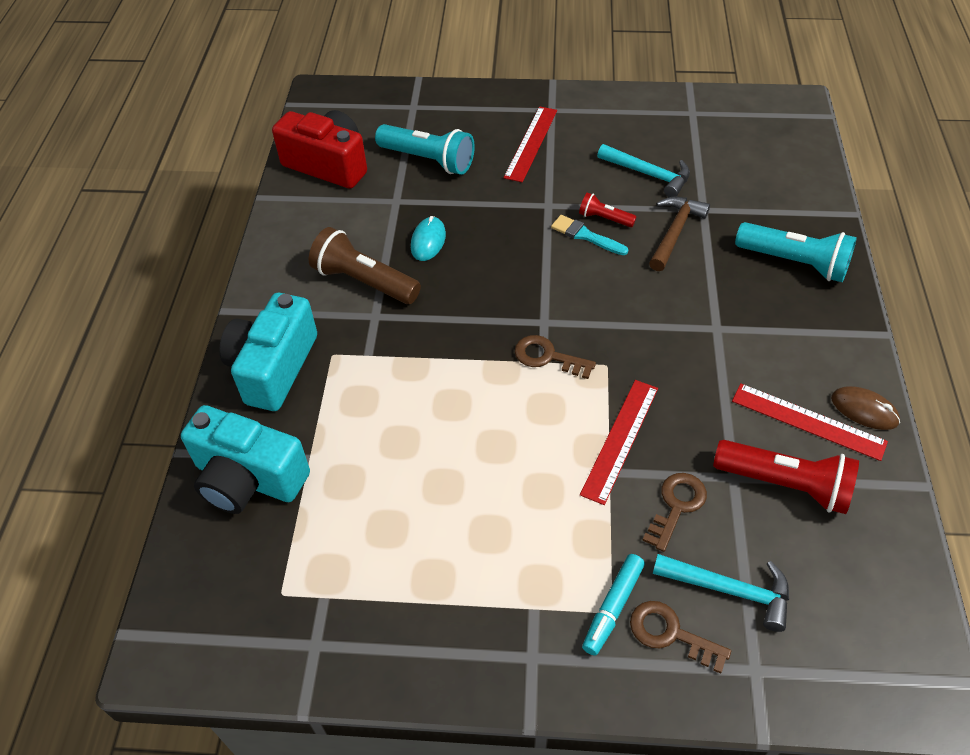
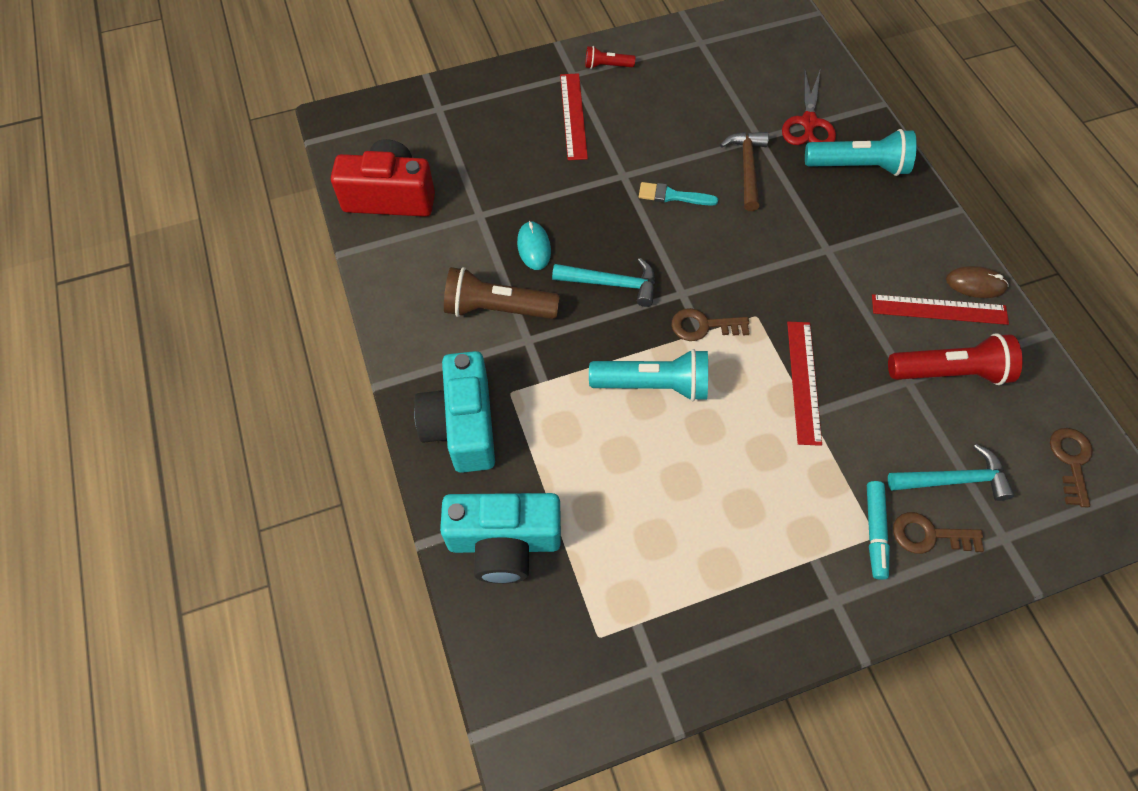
camera: 25 degrees left, 10 degrees up
(428, 160) = (486, 162): turquoise flashlight -> turquoise flashlight (653, 385)
(604, 219) = (680, 174): red flashlight -> red flashlight (607, 66)
(648, 174) = (695, 117): turquoise hammer -> turquoise hammer (611, 284)
(676, 506) = (878, 423): brown key -> brown key (1071, 461)
(763, 210) = (808, 123): none -> red scissors

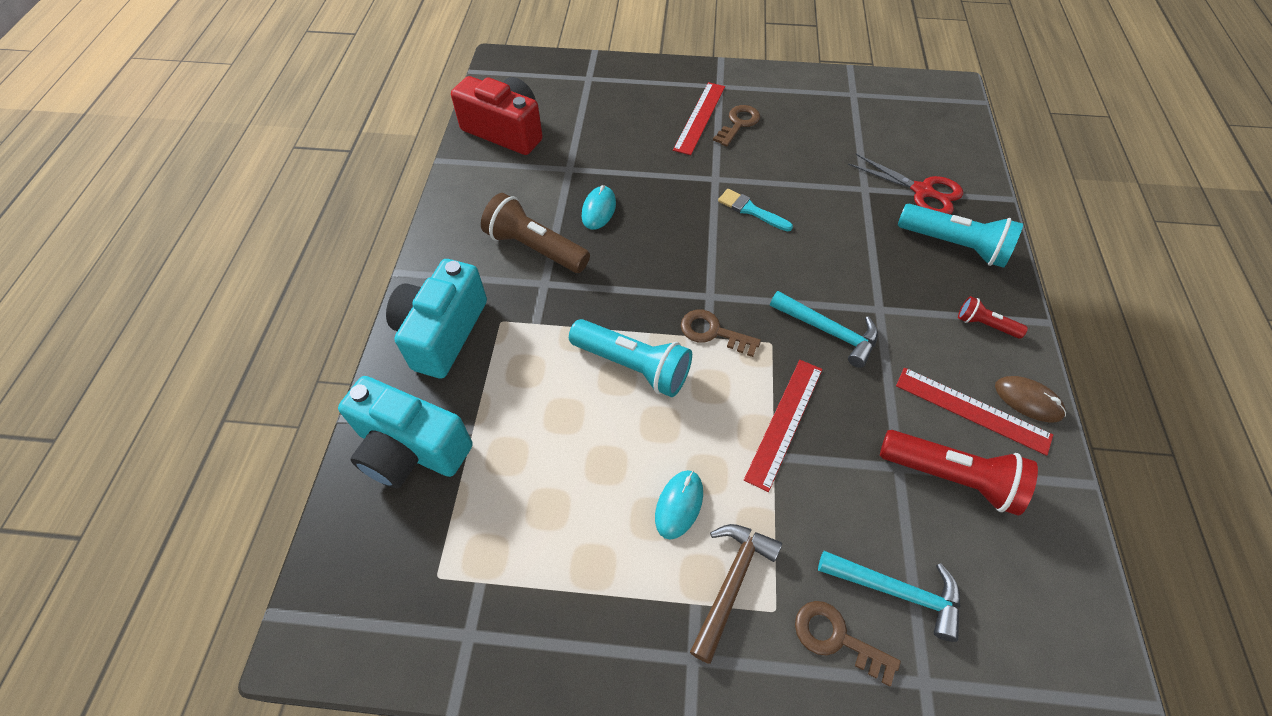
camera: 25 degrees right, 5 degrees down
(607, 66) = (754, 88): red flashlight -> red flashlight (985, 325)
(611, 284) = (648, 264): turquoise hammer -> turquoise hammer (828, 331)
(747, 168) = (837, 210): brown hammer -> brown hammer (731, 583)
(758, 487) = (679, 505): none -> turquoise mouse
(808, 123) = (922, 191): red scissors -> red scissors turned 90 degrees counterclockwise
(874, 532) = (777, 606): turquoise marker -> none
(1071, 461) = (1053, 634): brown key -> brown key (738, 124)

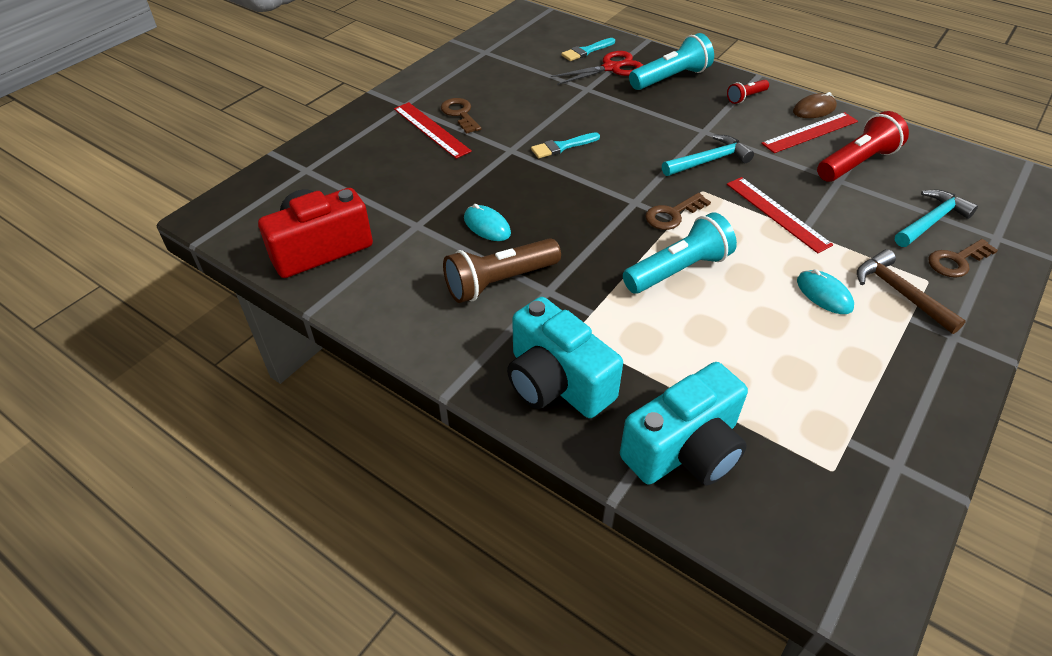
camera: 60 degrees left, 10 degrees down
(933, 160) = (586, 51): none -> turquoise brush

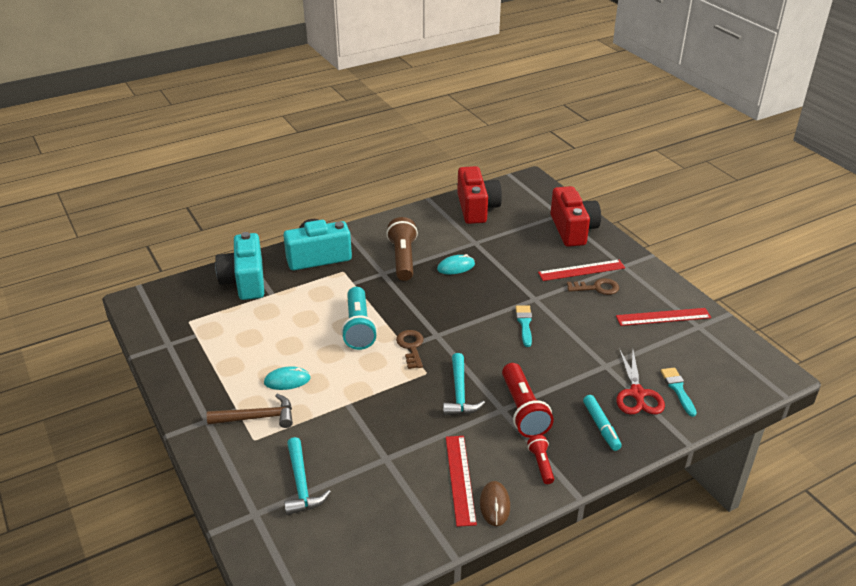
camera: 115 degrees right, 10 degrees down
(341, 152) = (573, 229): none -> red camera
(670, 78) = (601, 426): turquoise flashlight -> turquoise marker
(777, 213) = (374, 399): red ruler -> red ruler (663, 317)
(856, 163) = (399, 484): red flashlight -> red flashlight (523, 410)
(956, 261) = (255, 469): brown key -> none

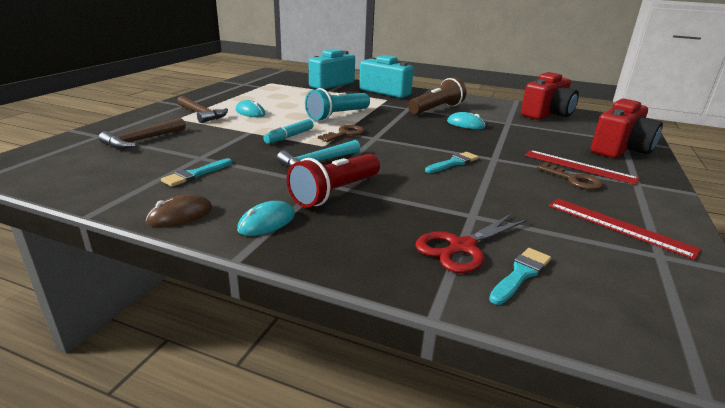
camera: 50 degrees right, 10 degrees down
(301, 484) = (142, 140): turquoise hammer -> brown hammer
(423, 473) = (195, 174): none -> turquoise brush
(460, 479) = (203, 190): red ruler -> none
(541, 464) = (267, 222): red flashlight -> turquoise mouse
(601, 426) = (372, 240): turquoise marker -> turquoise marker (289, 137)

